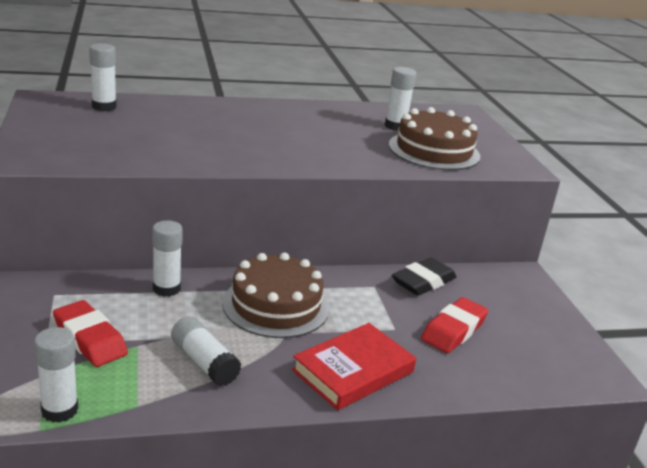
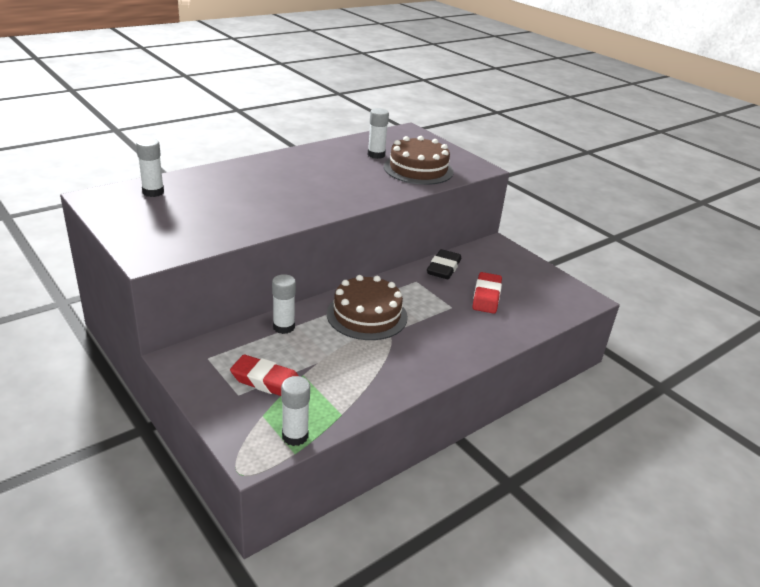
camera: 25 degrees left, 5 degrees up
(204, 362) = (357, 370): white glue stick -> none
(353, 371) = (451, 344): red book -> none

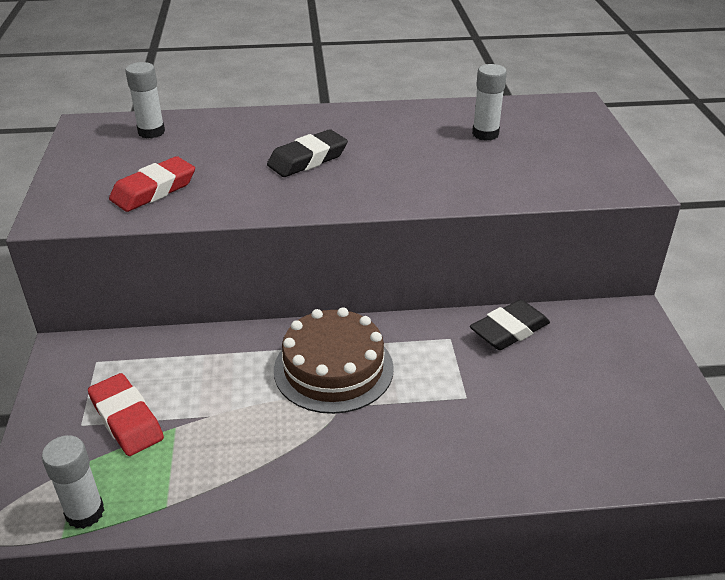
camera: 35 degrees right, 5 degrees up
(284, 327) = (215, 350): white glue stick -> none
(285, 188) = (307, 159): none -> black eraser
(418, 169) = (526, 169): brown cake -> none
(486, 296) = (536, 398): red eraser -> red eraser (154, 190)

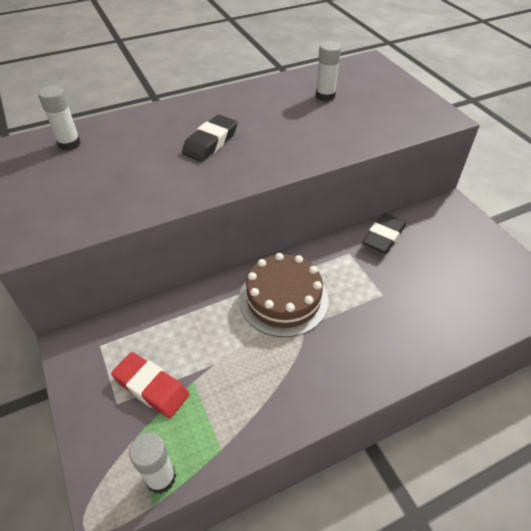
camera: 20 degrees left, 10 degrees up
(154, 190) = (103, 196): red eraser -> none

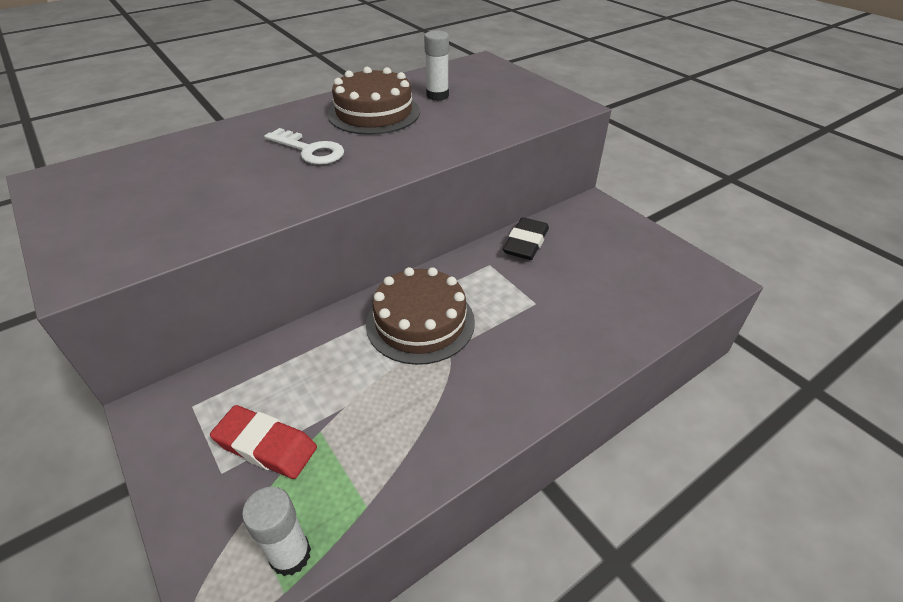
camera: 10 degrees left, 5 degrees down
(69, 144) = (130, 166): white glue stick -> none
(210, 142) = (309, 150): black eraser -> white key
(268, 109) = (374, 113): none -> brown cake

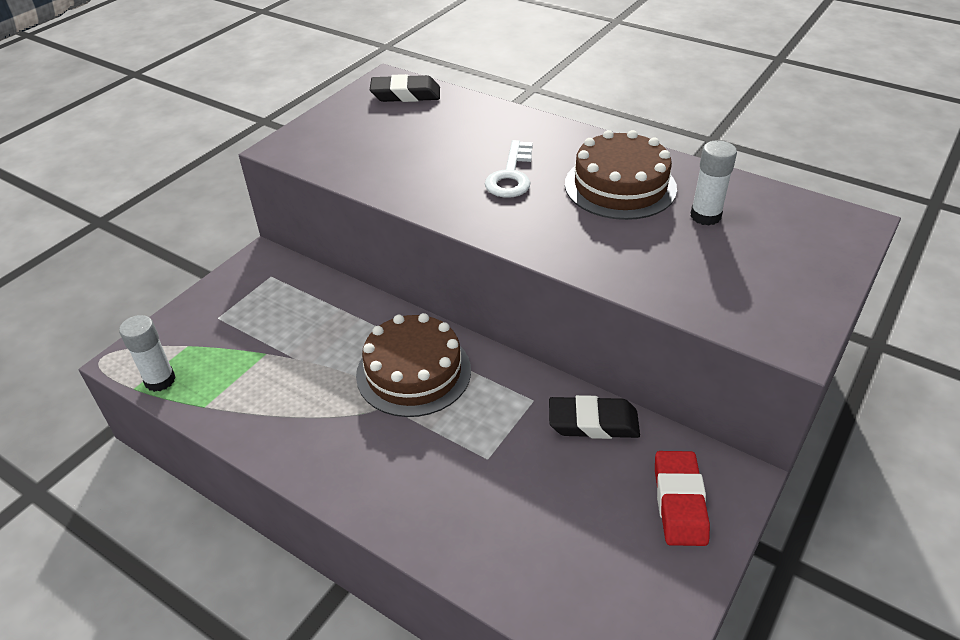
camera: 70 degrees right, 0 degrees up
(98, 173) = (406, 94): none -> black eraser
(266, 446) = (245, 330): red eraser -> red eraser (679, 502)

